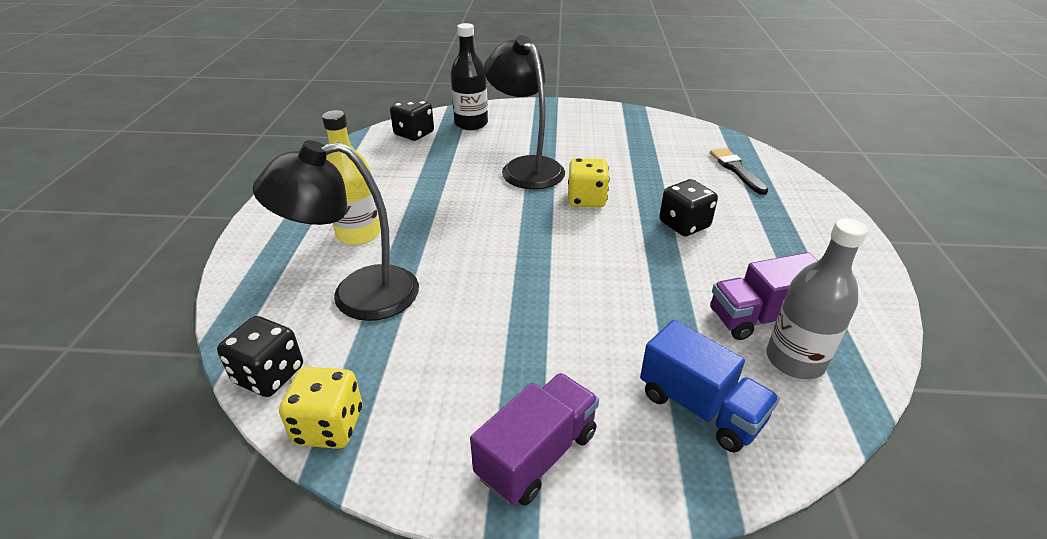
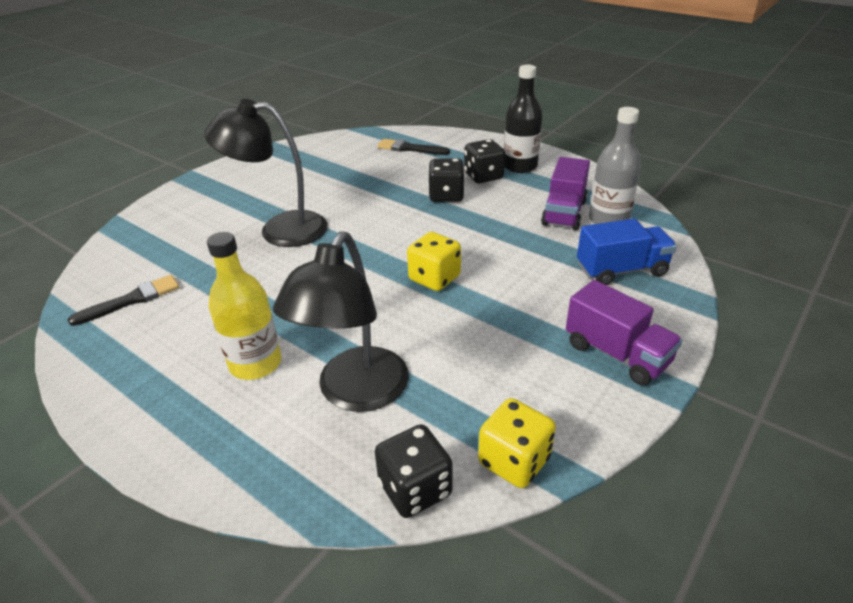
camera: 55 degrees left, 0 degrees up
(386, 154) = (131, 300): none -> black brush
(414, 134) = (121, 269): black dice -> black dice (483, 176)
(471, 124) = (160, 230): black bottle -> black bottle (520, 166)
(537, 454) = (616, 354): purple truck -> purple truck turned 150 degrees clockwise
(586, 199) = (365, 220): yellow dice -> yellow dice (434, 278)

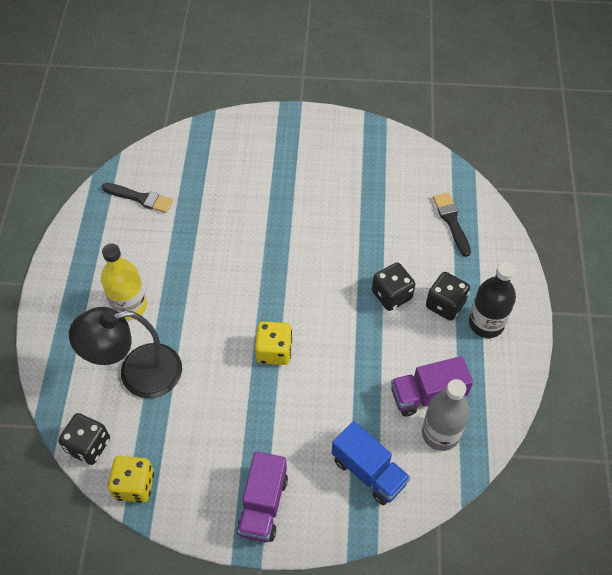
camera: 55 degrees right, 20 degrees up
(280, 229) = (266, 218): black lamp -> none

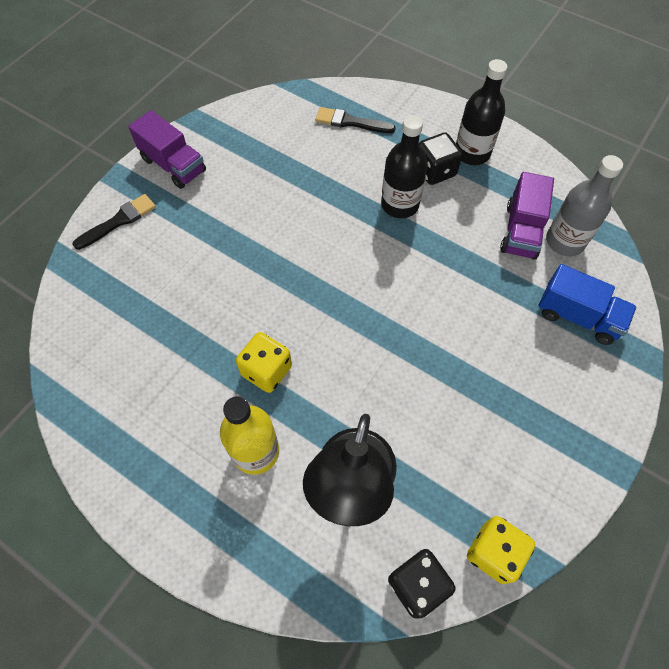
camera: 60 degrees left, 5 degrees up
(140, 198) = (115, 372): black brush -> black brush (118, 221)
(263, 505) = (574, 427): purple truck -> purple truck (174, 165)
(274, 351) = (403, 332): yellow dice -> yellow dice (266, 370)
(369, 471) = (578, 316): blue truck -> blue truck turned 45 degrees clockwise
(391, 295) = (400, 204): black dice -> black bottle

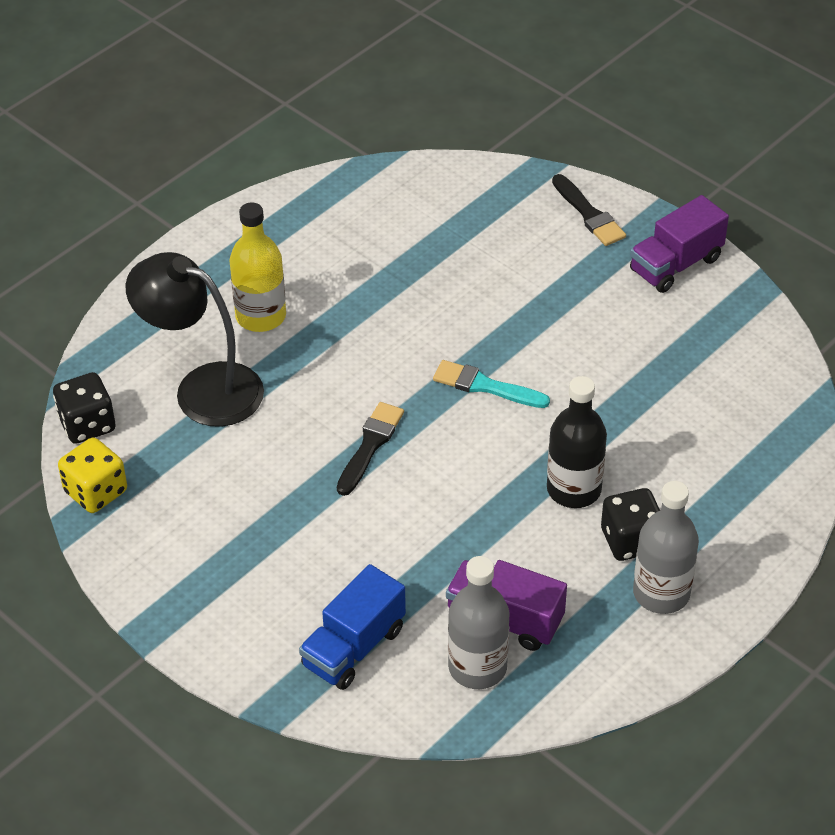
camera: 100 degrees right, 15 degrees down
(266, 370) = (353, 331): yellow dice -> none
(313, 267) = (485, 386): none -> turquoise brush
(351, 122) = (740, 457): black brush -> black brush (370, 446)
(472, 153) = (661, 593): black bottle -> grey bottle

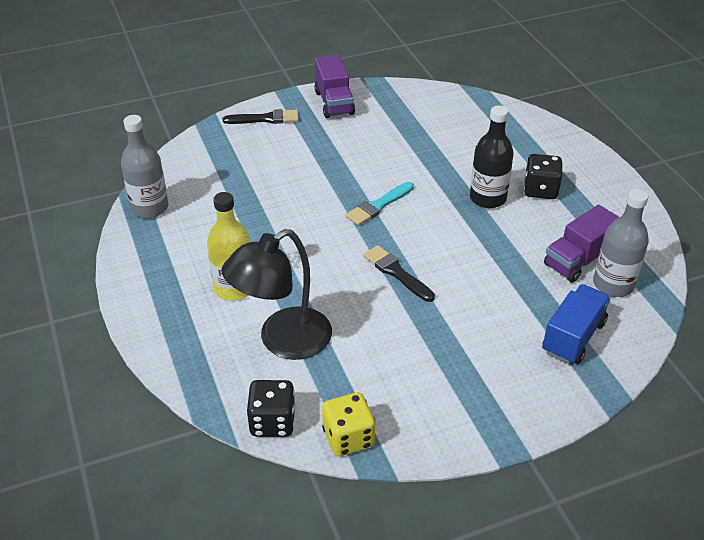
camera: 65 degrees left, 5 degrees down
(354, 647) = (573, 337): blue truck -> blue truck turned 120 degrees counterclockwise
(661, 593) = (586, 192): grey bottle -> grey bottle (150, 208)

